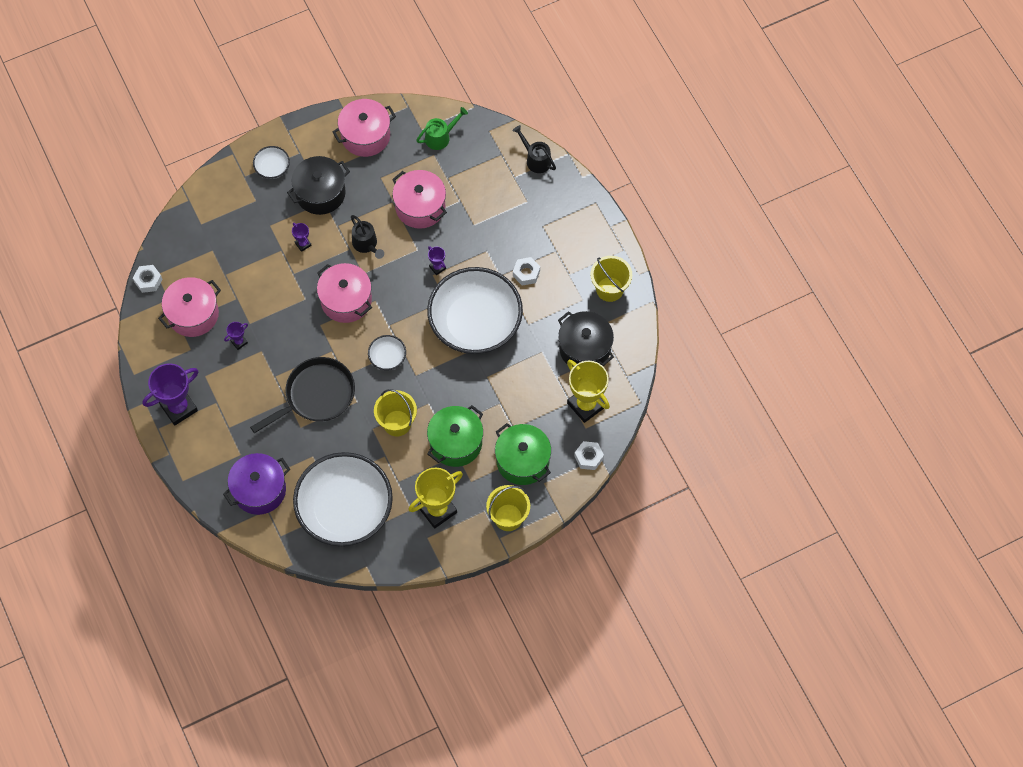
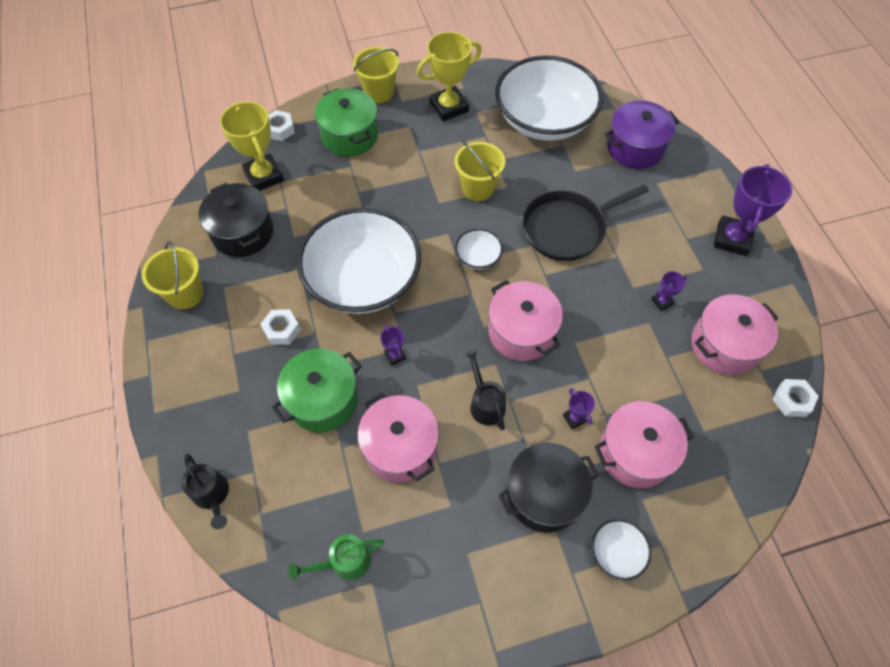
camera: 170 degrees left, 5 degrees down
(179, 408) = (732, 239): purple trophy -> purple trophy turned 45 degrees counterclockwise
(365, 136) = (463, 586): pink pot -> pink pot (635, 453)
(455, 443) = (416, 161): green pot -> green pot (323, 400)

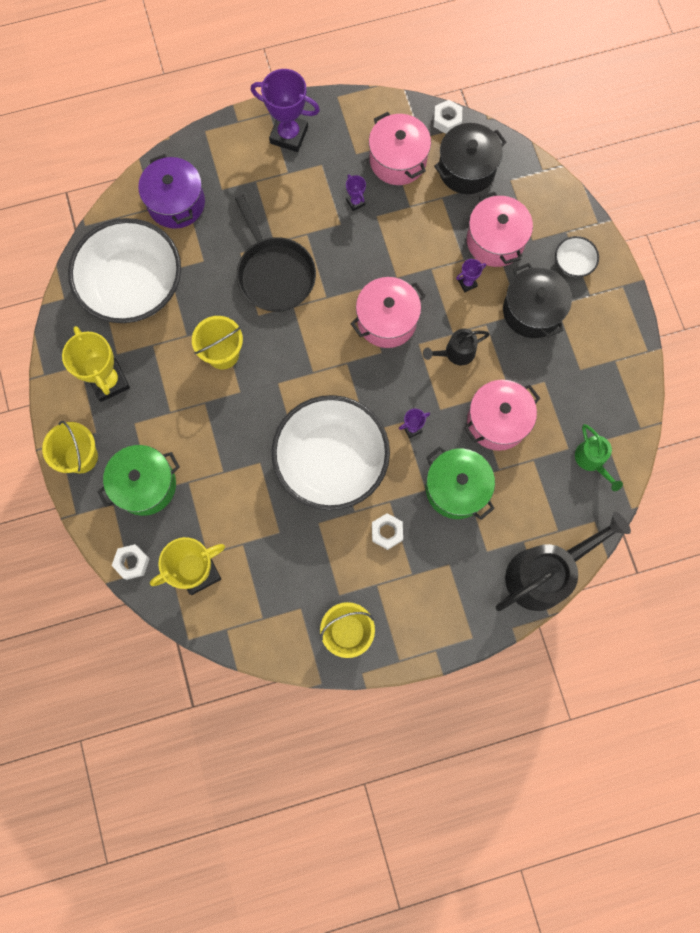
camera: 90 degrees left, 15 degrees up
(213, 495) = (545, 572): black watering can -> black watering can, size x1.96
(242, 232) = (273, 585): black pot -> black pot (466, 169)
(478, 257) = (306, 355): white bowl -> none

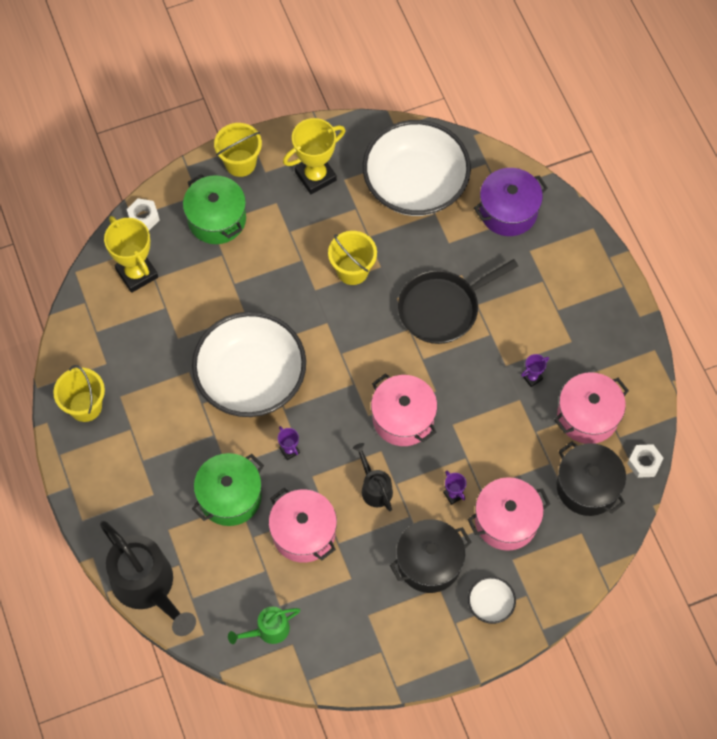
camera: 85 degrees right, 10 degrees down
(289, 135) = (600, 307): purple trophy -> none
(387, 532) = (182, 434): white nut -> none

